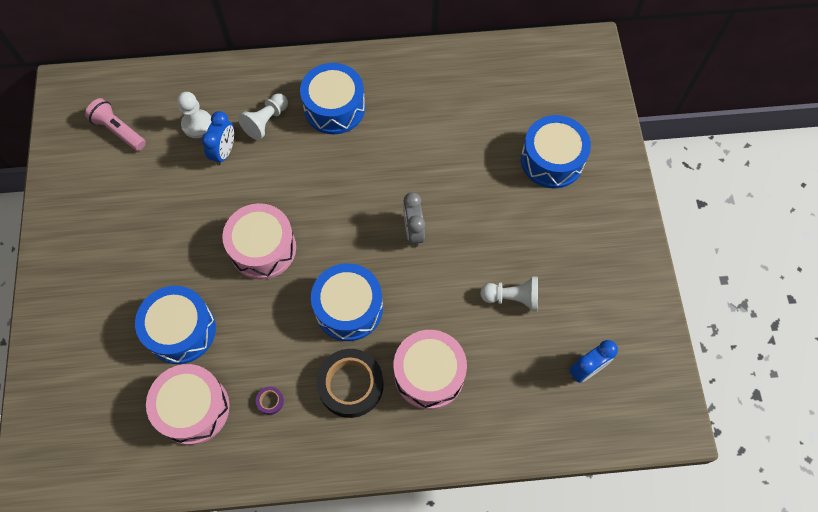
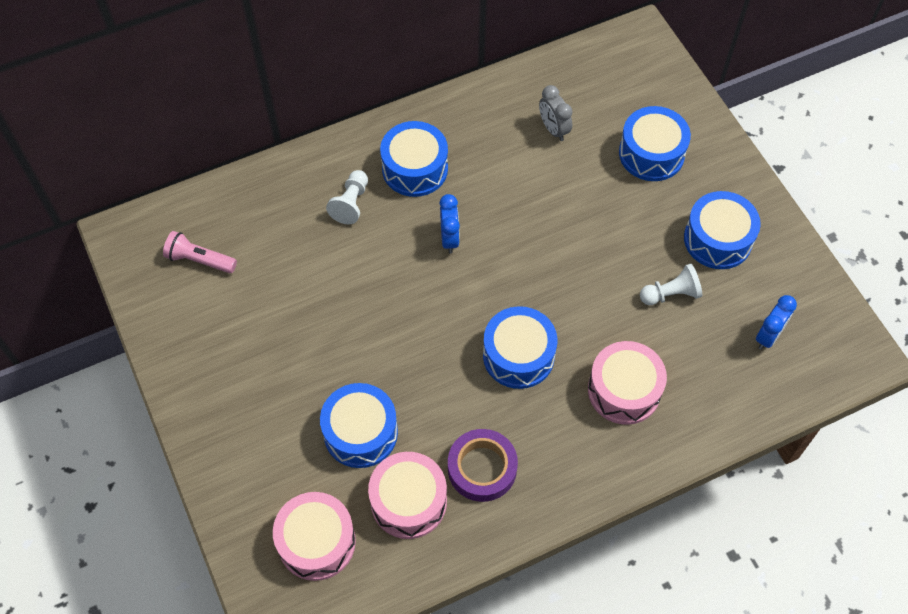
camera: 20 degrees left, 5 degrees down
(197, 124) = (280, 228): white pawn -> none
(224, 152) = (322, 246): blue clock -> blue clock (449, 238)
(263, 248) = (406, 327): pink drum -> pink drum (316, 542)
(270, 401) = (482, 468): purple tape -> purple tape, size x2.46
(350, 385) = (553, 426): black tape -> none
(413, 231) = (548, 263): grey clock -> grey clock (553, 129)
(579, 260) = (717, 239): none -> blue drum

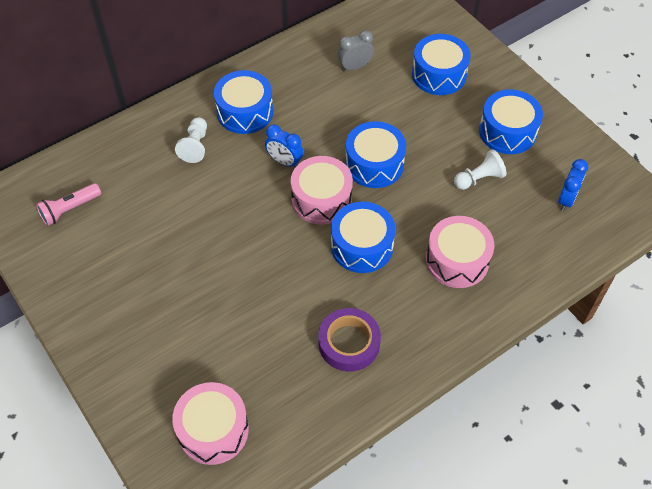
camera: 10 degrees left, 5 degrees down
(199, 260) = (69, 209): pink flashlight -> pink flashlight turned 45 degrees counterclockwise
(360, 432) = (236, 330): blue drum -> blue drum (374, 164)
(408, 501) = (289, 381): pink drum -> pink drum (321, 199)
(449, 238) = (284, 162): blue clock -> blue clock turned 135 degrees clockwise
(553, 129) = (355, 67): grey clock -> grey clock turned 105 degrees clockwise

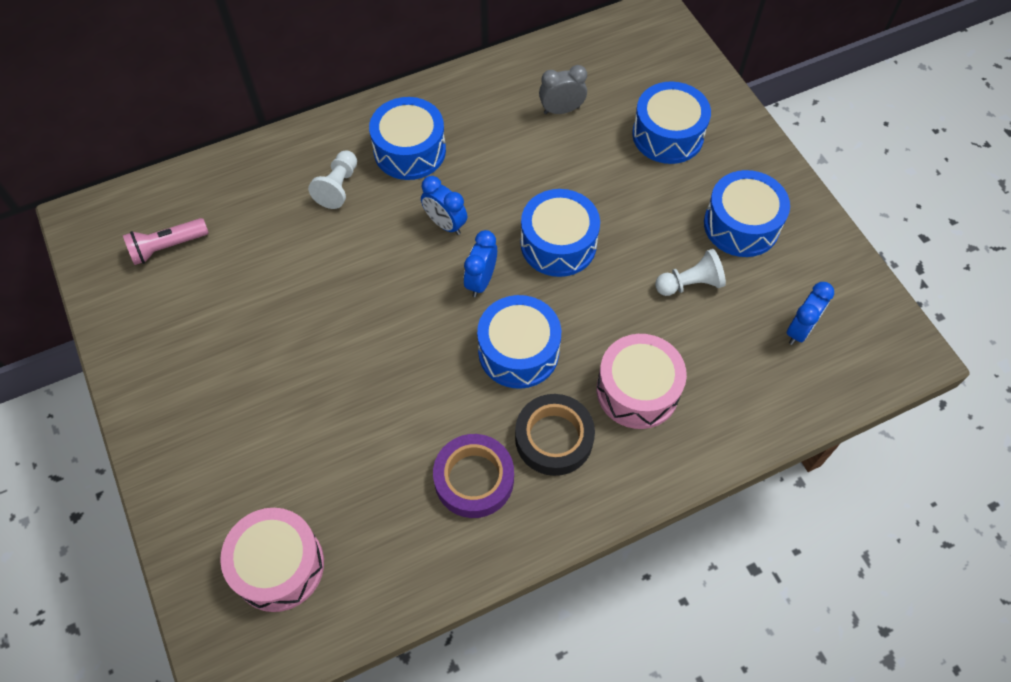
camera: 10 degrees right, 5 degrees up
(321, 199) = (481, 281): pink drum -> blue clock
(402, 304) = (554, 438): none -> black tape

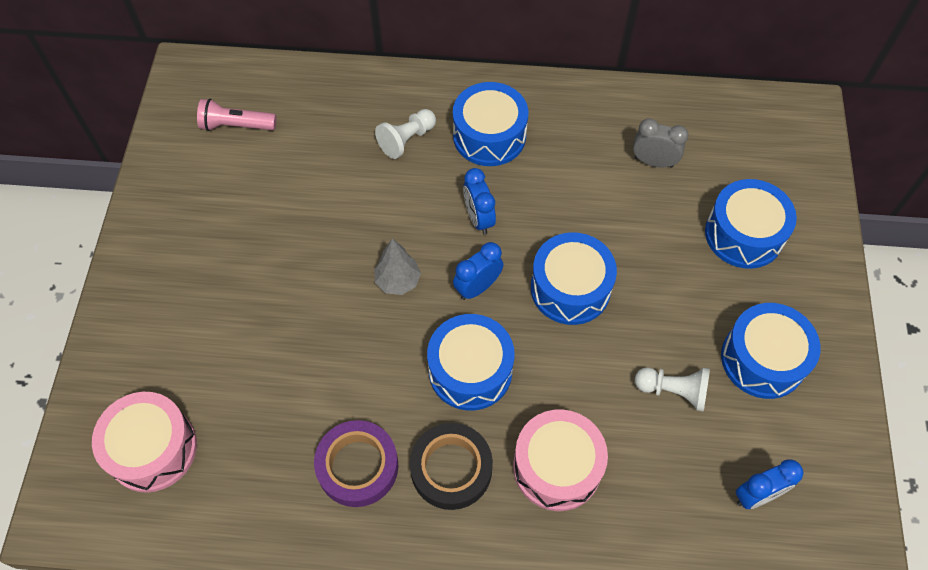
camera: 30 degrees right, 0 degrees up
(408, 310) = (398, 281): none -> grey tree

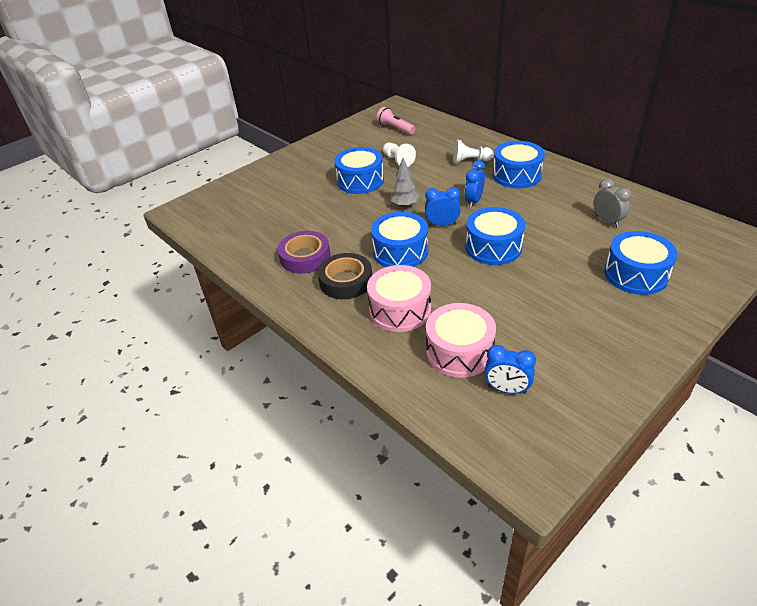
camera: 45 degrees right, 20 degrees down
(152, 449) = (234, 209): pink drum -> pink drum (459, 351)
(673, 391) = (506, 316): white pawn -> white pawn (398, 160)
(762, 359) = (584, 333): blue drum -> blue drum (360, 181)

